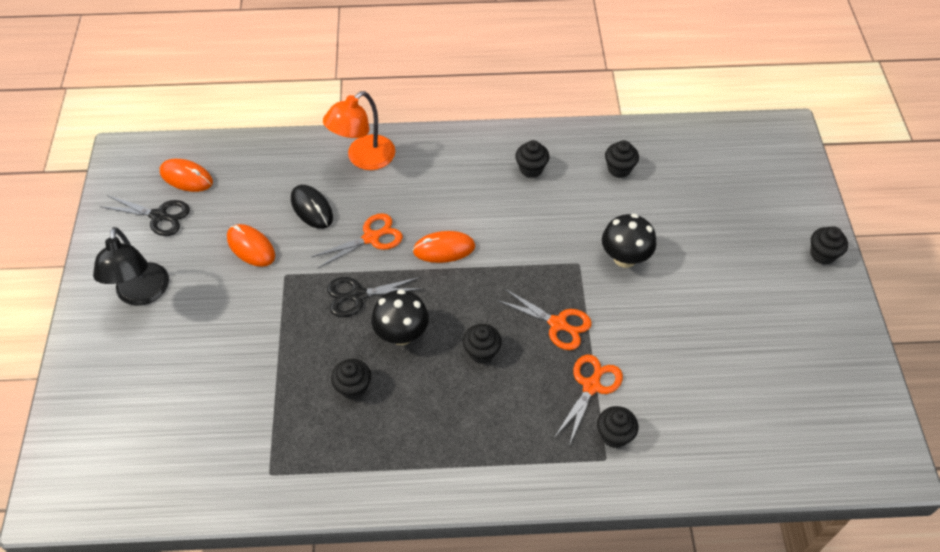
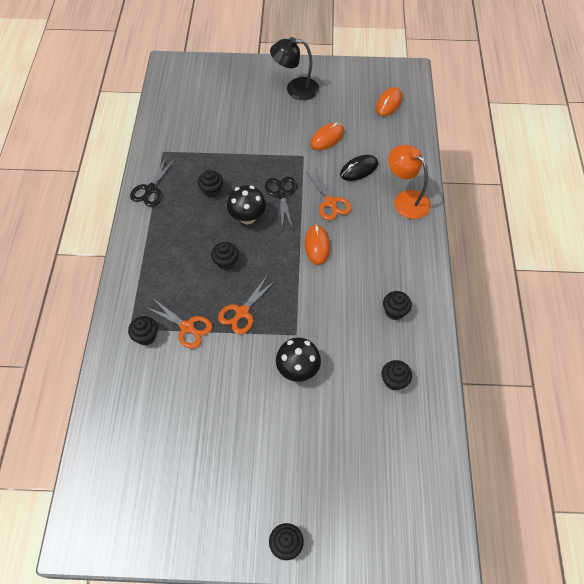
camera: 95 degrees right, 5 degrees up
(159, 216) = (356, 92): black scissors -> black scissors (150, 190)

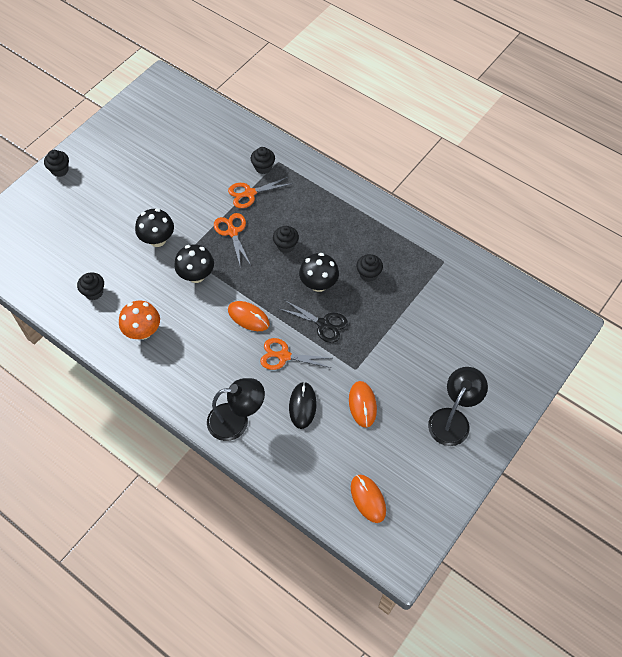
camera: 125 degrees right, 0 degrees up
(150, 190) = (403, 232): black scissors -> none
(309, 309) = (196, 275): none -> black mushroom
(394, 311) = (143, 331): black cupcake -> orange mushroom
(406, 199) = (236, 421): orange lamp -> black lamp

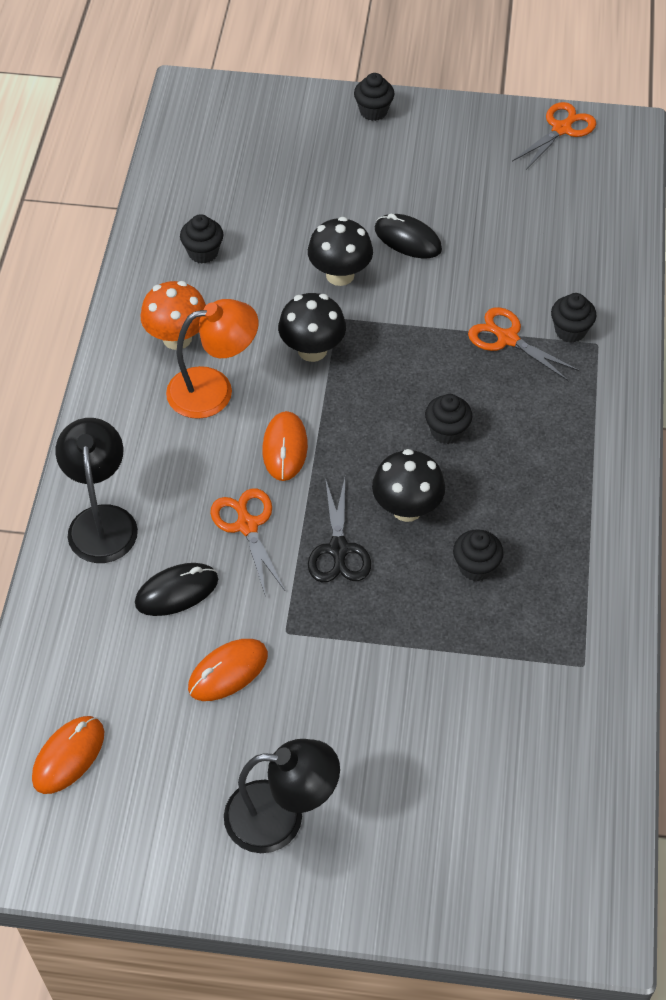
camera: 60 degrees right, 5 degrees down
(157, 200) = (407, 239): none -> black mouse
(189, 331) = (214, 389): none -> orange lamp
(232, 232) = (421, 353): orange scissors -> orange scissors (562, 129)
(236, 421) = (102, 521): black lamp -> black lamp turned 150 degrees counterclockwise

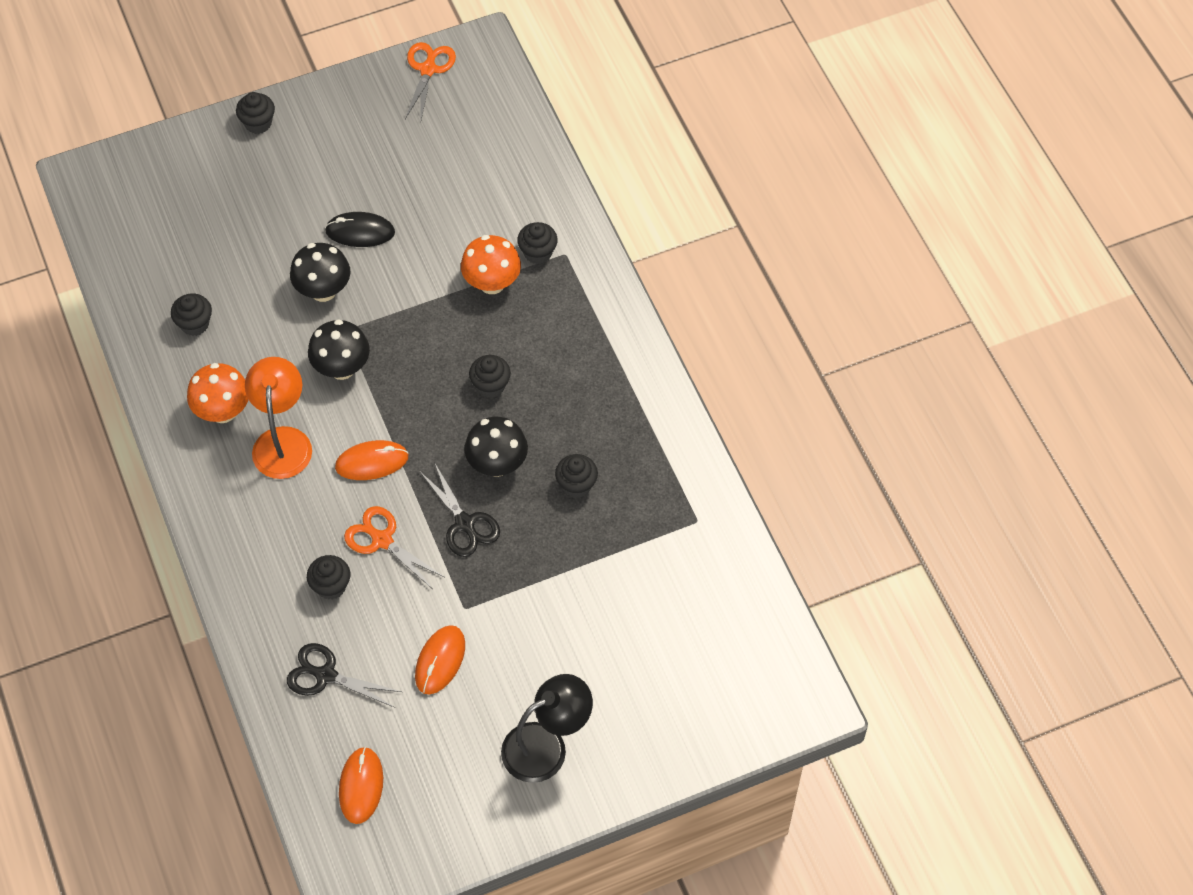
camera: 30 degrees left, 5 degrees up
(102, 521) = (264, 594): black lamp -> none
(107, 627) = (325, 675): none -> black scissors
(169, 544) = (331, 586): none -> black cupcake
(176, 591) = (361, 620): black mouse -> none
(214, 389) = (282, 441): orange lamp -> orange lamp turned 45 degrees counterclockwise
(285, 448) = (372, 462): orange mouse -> orange mouse turned 75 degrees counterclockwise
(507, 338) = (492, 283): orange scissors -> orange mushroom

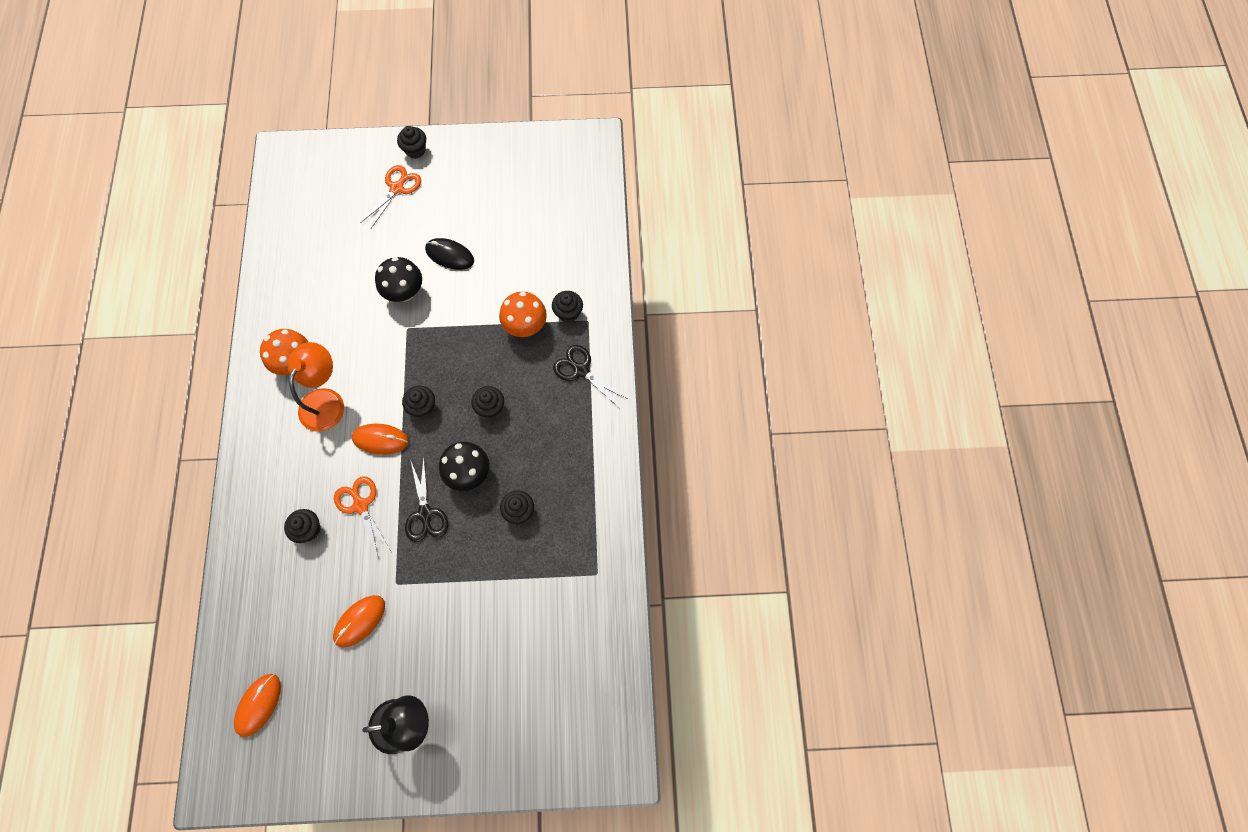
camera: 20 degrees right, 10 degrees up
(195, 324) = (306, 288): black cupcake -> black cupcake (423, 407)
(325, 675) = (273, 601): black scissors -> black scissors (580, 370)
(342, 368) = (391, 357): black mushroom -> none
(428, 69) = (550, 146): orange scissors -> orange scissors (397, 188)

